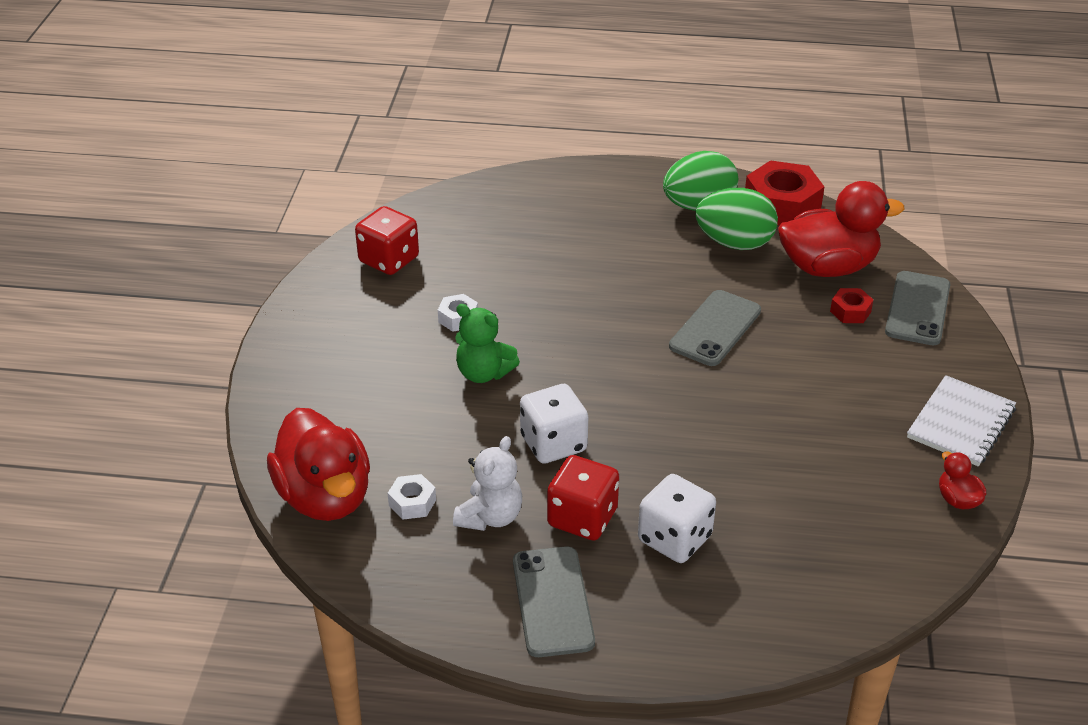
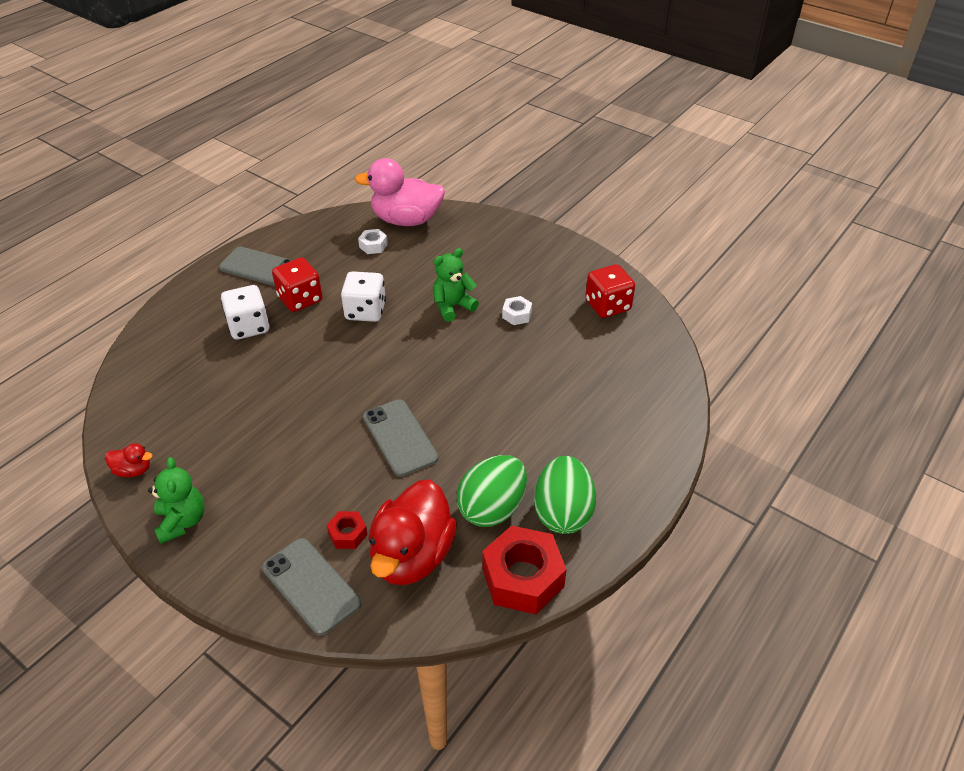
camera: 120 degrees right, 5 degrees up
(325, 497) = (406, 220): red duck -> pink duck
(490, 517) = (336, 268): white teddy bear -> none
(961, 423) = (182, 521): white notebook -> green teddy bear

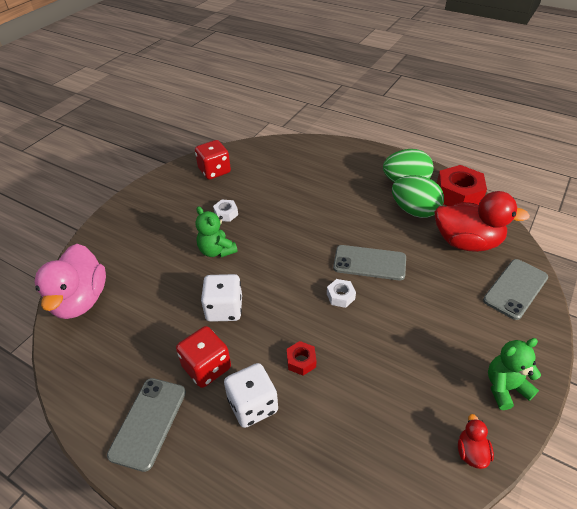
camera: 95 degrees left, 0 degrees up
(348, 534) = (466, 277): red nut -> red nut (301, 361)
(373, 246) = (121, 320): white nut -> white nut (340, 296)
(400, 437) = (369, 263): grey phone -> grey phone turned 45 degrees clockwise

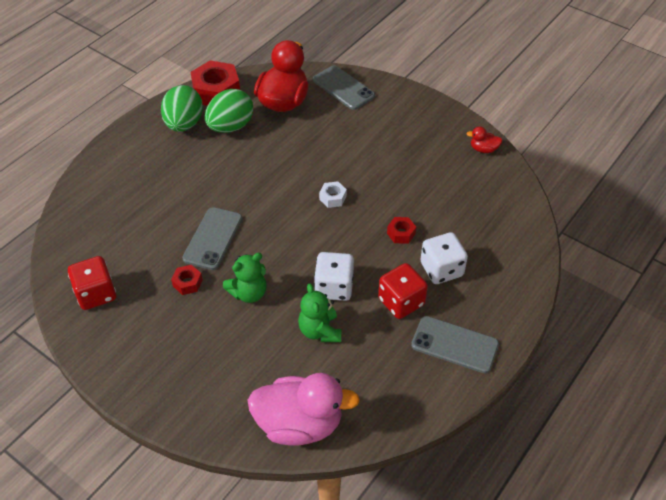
camera: 85 degrees left, 5 degrees up
(226, 214) = (187, 283): white nut -> red nut
(369, 263) = (294, 171): grey phone -> grey phone (213, 238)
(505, 388) = (435, 119): green teddy bear -> green teddy bear (320, 331)

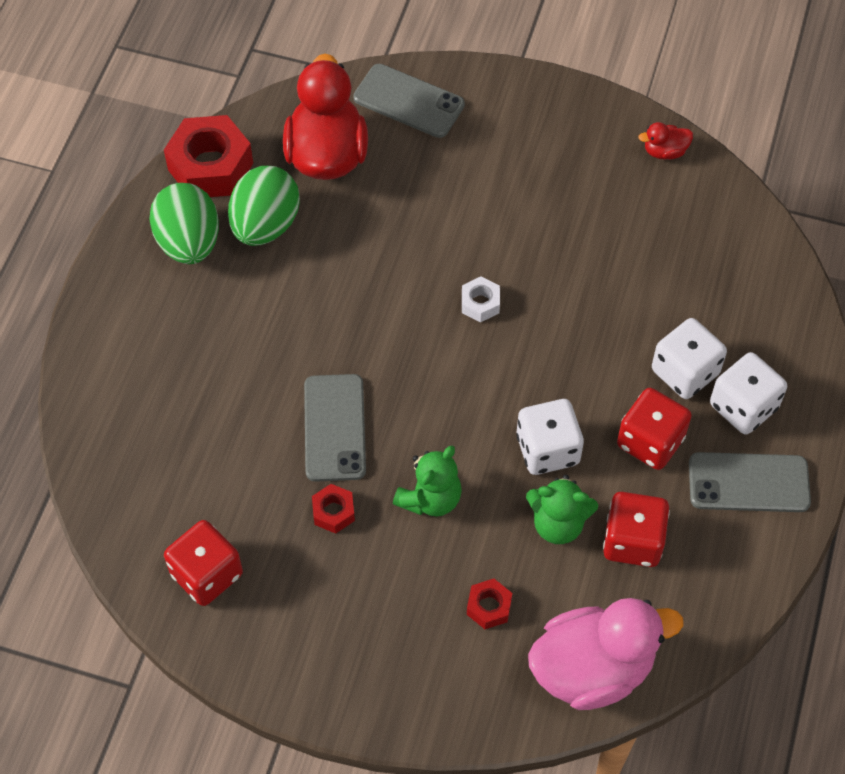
camera: 20 degrees left, 10 degrees up
(320, 331) = (558, 523): green teddy bear -> green teddy bear turned 45 degrees counterclockwise
(362, 356) = (633, 541): none -> red dice
(401, 233) = (604, 332): red nut -> red nut (489, 607)
(471, 300) = (743, 407): none -> white dice

